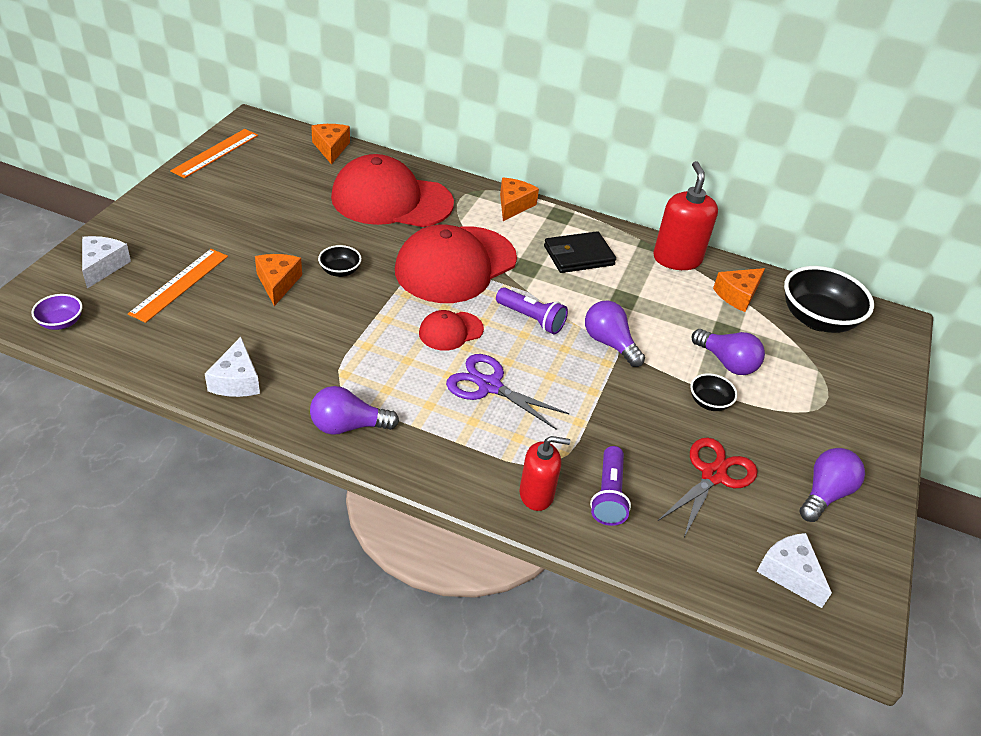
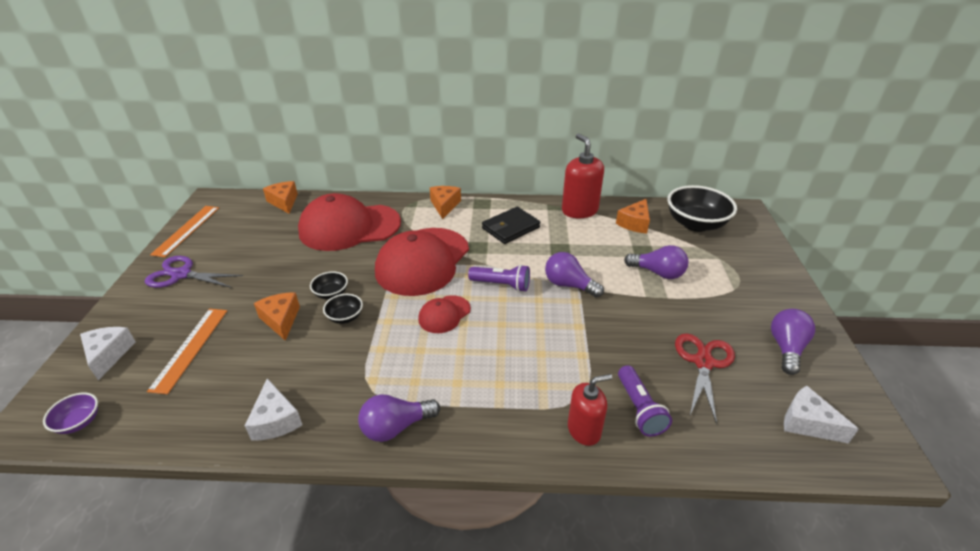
camera: 15 degrees left, 5 degrees down
(489, 386) = (497, 349): purple scissors -> purple scissors (181, 274)
(709, 402) = (664, 306): black bowl -> black bowl (345, 317)

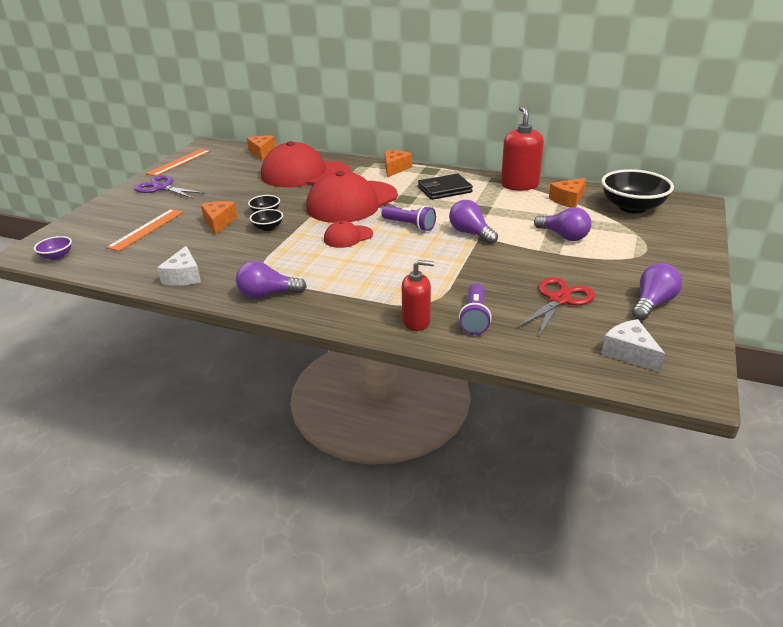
camera: 20 degrees right, 5 degrees down
(108, 355) = (91, 225): white cheese -> none

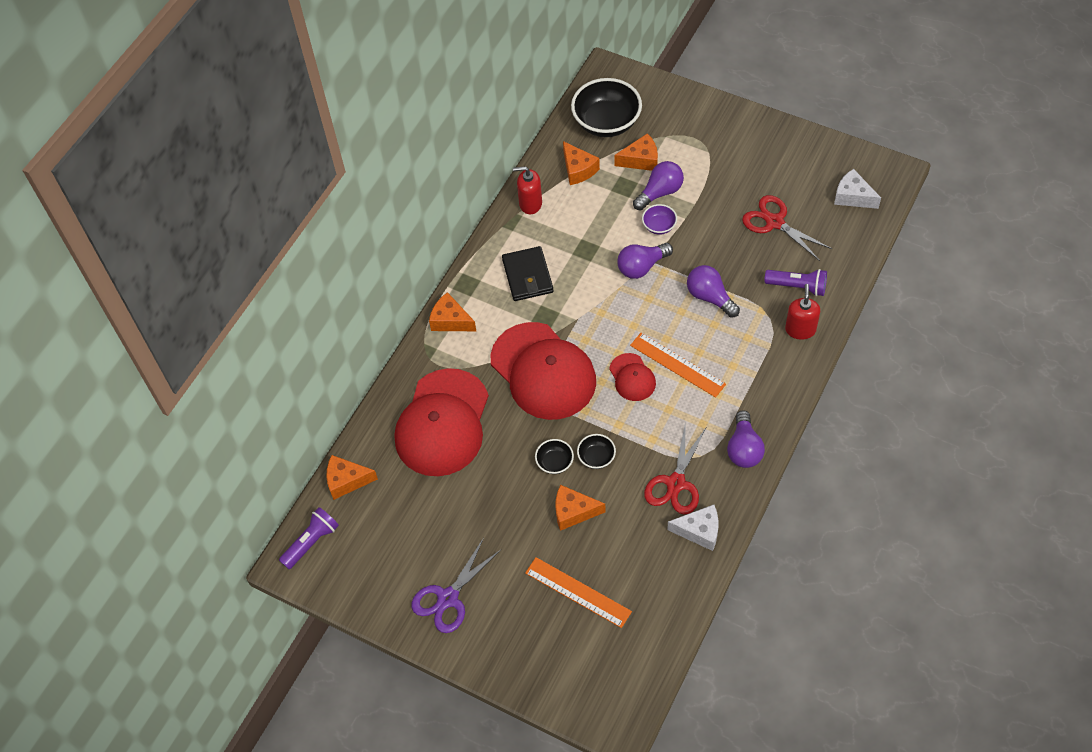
camera: 80 degrees left, 25 degrees up
(57, 256) = (634, 680): purple bowl -> purple bowl (659, 226)
(179, 162) = (354, 591): orange ruler -> orange ruler (677, 365)
(235, 263) = (676, 484): none -> red scissors
(409, 225) = (614, 318): purple flashlight -> purple flashlight (311, 542)
(519, 185) = (530, 203): red soap dispenser -> red soap dispenser, size x0.66
(598, 225) = (641, 160): none -> orange cheese
(629, 353) = (853, 196): white cheese -> white cheese turned 60 degrees clockwise
(652, 303) = (786, 162): purple light bulb -> purple light bulb (710, 297)

